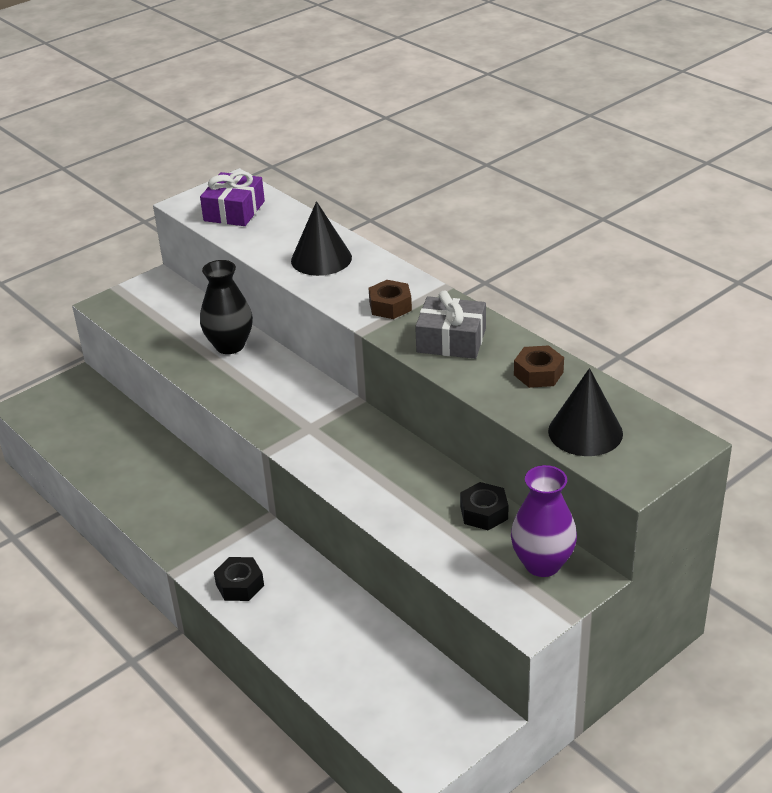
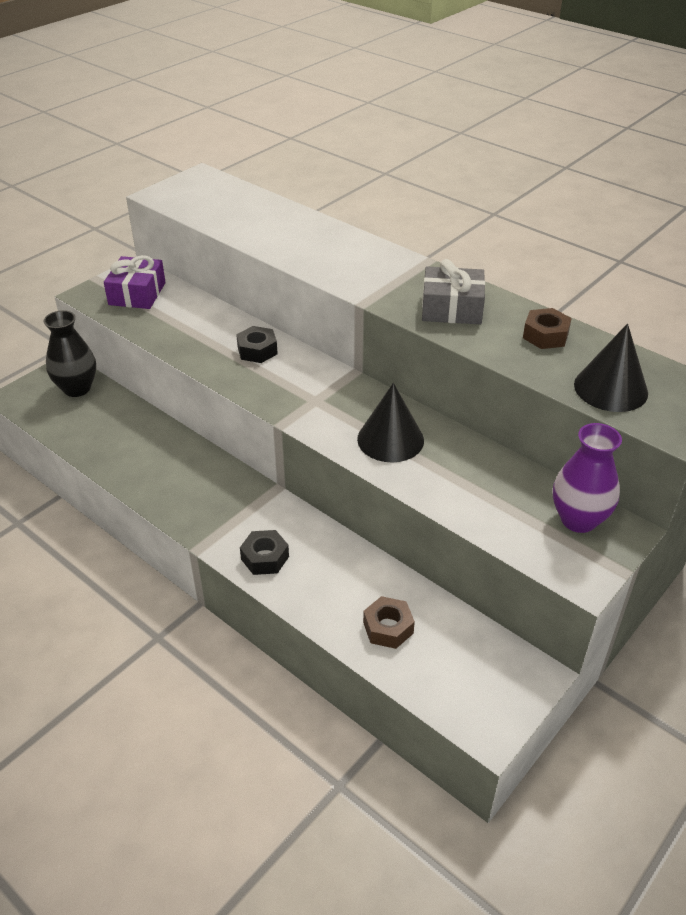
camera: 10 degrees left, 5 degrees up
(230, 345) = (218, 327): black vase -> black vase (77, 388)
(234, 211) = (207, 199): purple gift -> purple gift (137, 294)
(321, 259) = (303, 239): black cone -> black cone (390, 439)
(390, 306) = (383, 279): brown nut -> brown nut (388, 628)
(484, 513) = (506, 473): black nut -> black nut (257, 350)

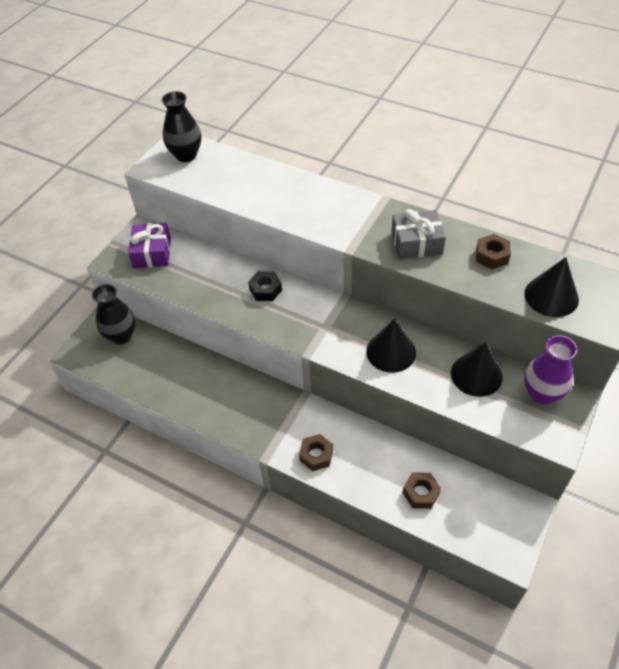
camera: 10 degrees left, 10 degrees up
(205, 189) = (186, 155): none -> black vase
(265, 558) = (316, 455): black nut -> brown nut
(495, 483) = (476, 375): none -> black cone

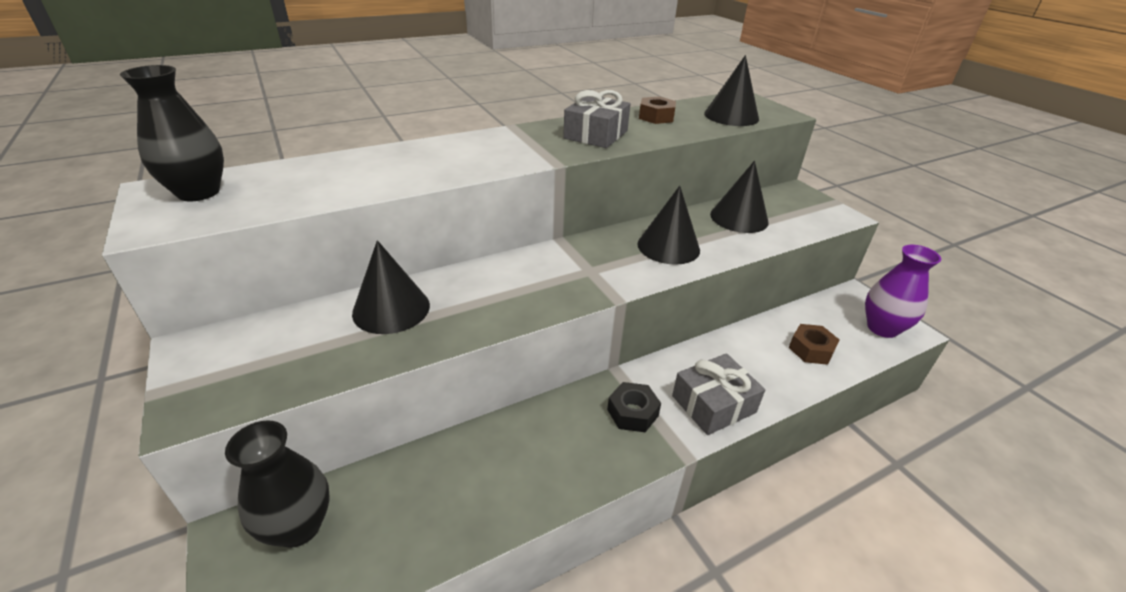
camera: 60 degrees left, 15 degrees down
(152, 252) = (255, 355): purple gift -> none
(217, 271) = (391, 309): none -> black cone
(265, 290) = (479, 285): black nut -> black nut (632, 412)
(316, 455) = (713, 404): brown nut -> grey gift
(542, 394) = (784, 201): purple vase -> purple vase (882, 328)

